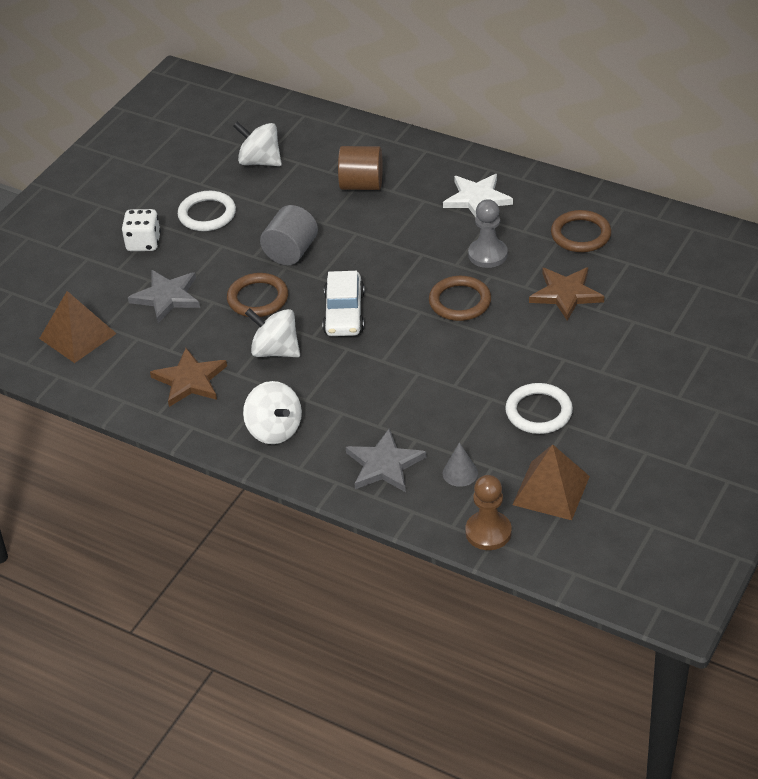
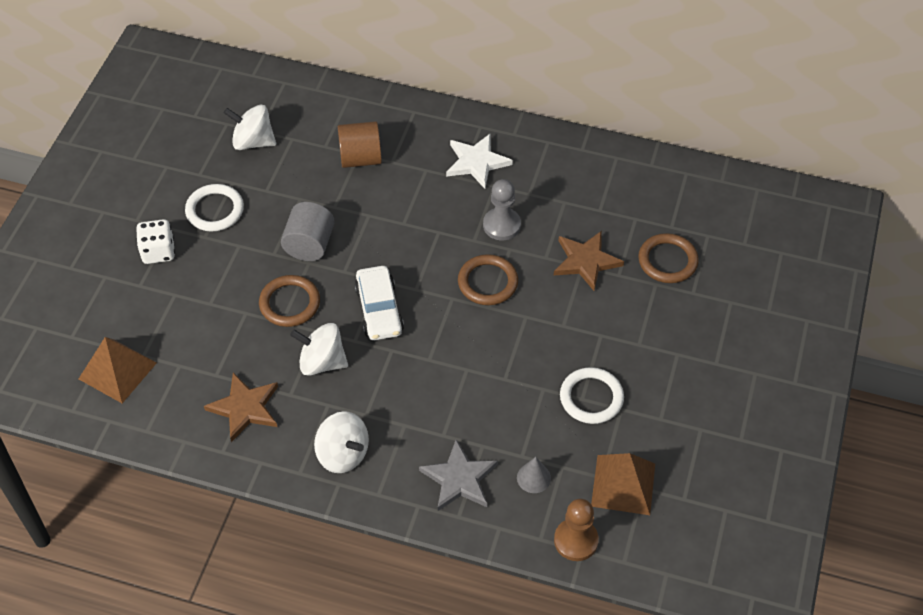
camera: 15 degrees left, 10 degrees up
(167, 297) = (198, 313): grey star -> none
(580, 234) = (584, 192): brown ring -> brown ring (667, 261)

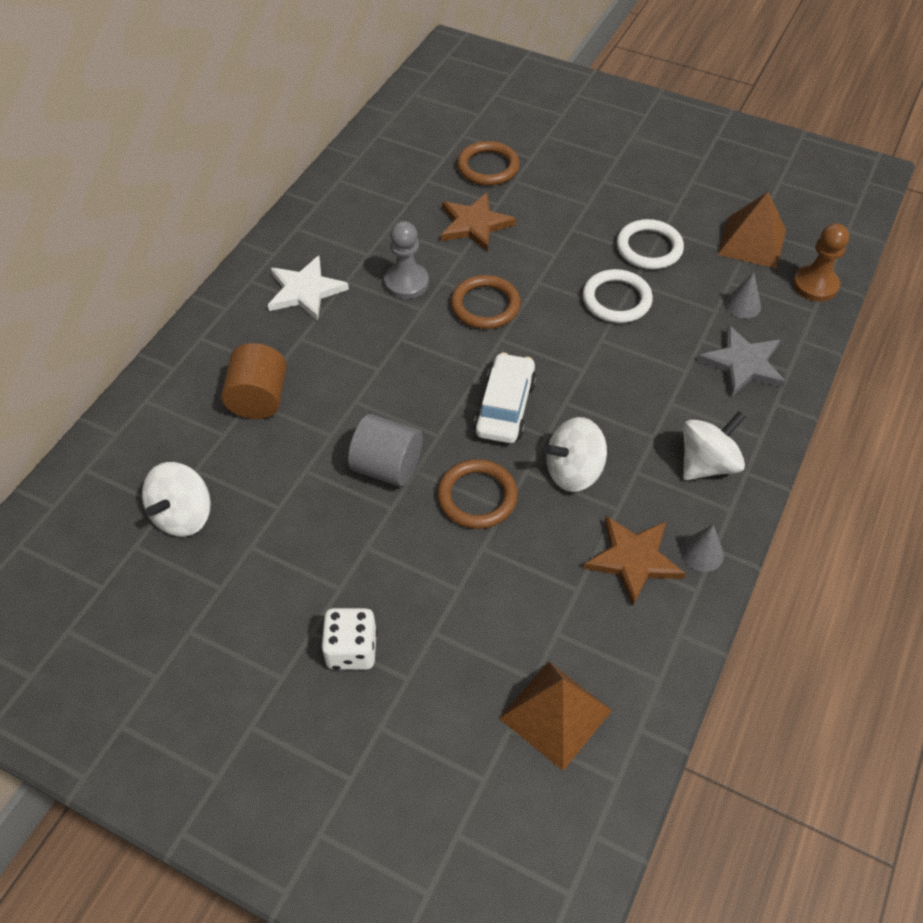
camera: 80 degrees left, 0 degrees up
(215, 210) = (295, 572): white ring -> white ring (616, 299)
(256, 453) = (702, 552): none -> grey cone
(322, 362) = (574, 471): white spinning top -> white spinning top turned 45 degrees clockwise
(379, 310) = (505, 407): white car -> white car turned 75 degrees counterclockwise

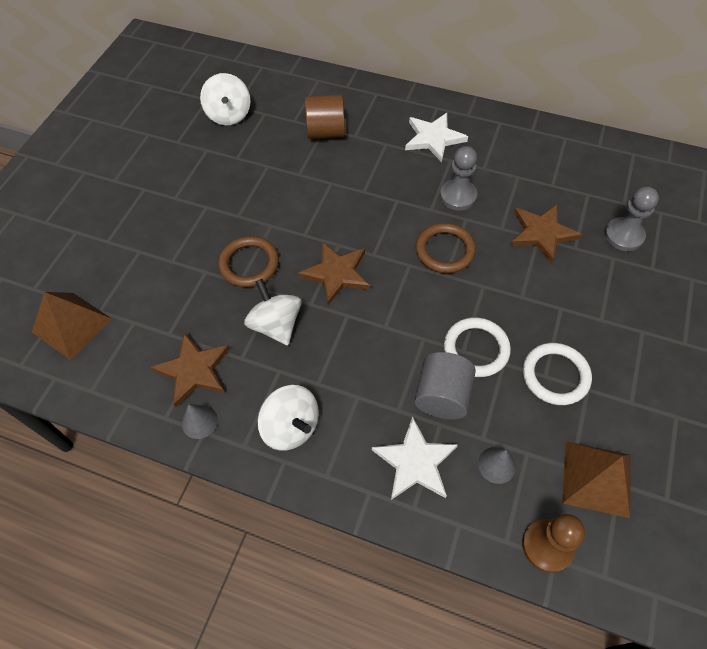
camera: 85 degrees right, 5 degrees up
(183, 515) = (229, 115): white spinning top -> white spinning top turned 120 degrees counterclockwise
(351, 650) = (129, 210): white dice -> none
(387, 467) = (273, 208): grey cylinder -> grey cylinder (442, 396)
(488, 167) = (623, 235): brown ring -> grey pawn
(505, 407) = (336, 274): white car -> brown star
(743, 364) = (415, 462): grey star -> white star

